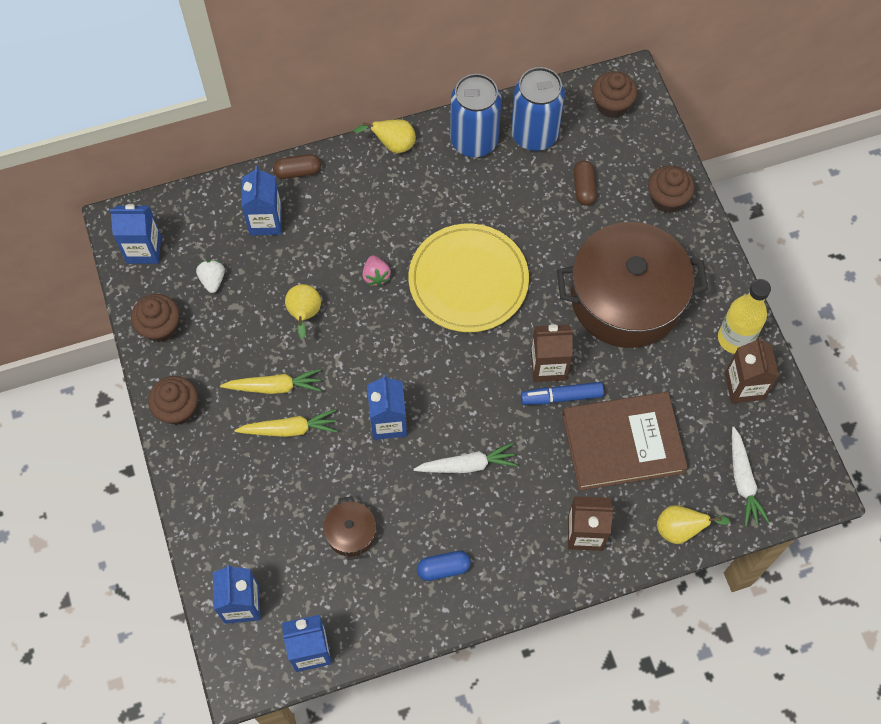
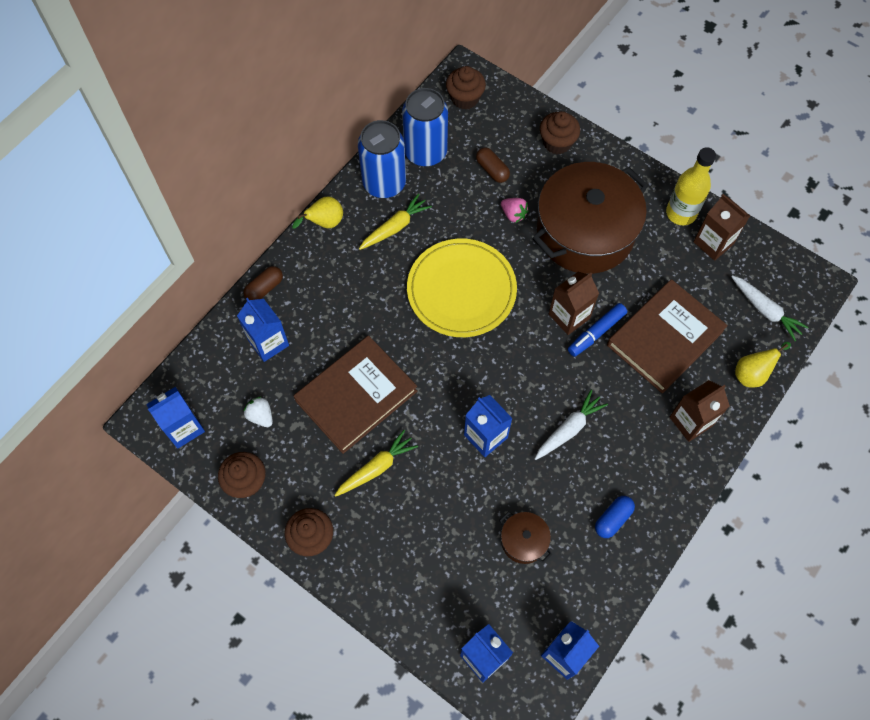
camera: 35 degrees left, 0 degrees up
(289, 429) = (414, 493): yellow carrot -> yellow carrot (395, 227)
(304, 314) = (356, 396): yellow pear -> brown book
(376, 276) = (389, 331): pink strawberry -> pink strawberry (513, 214)

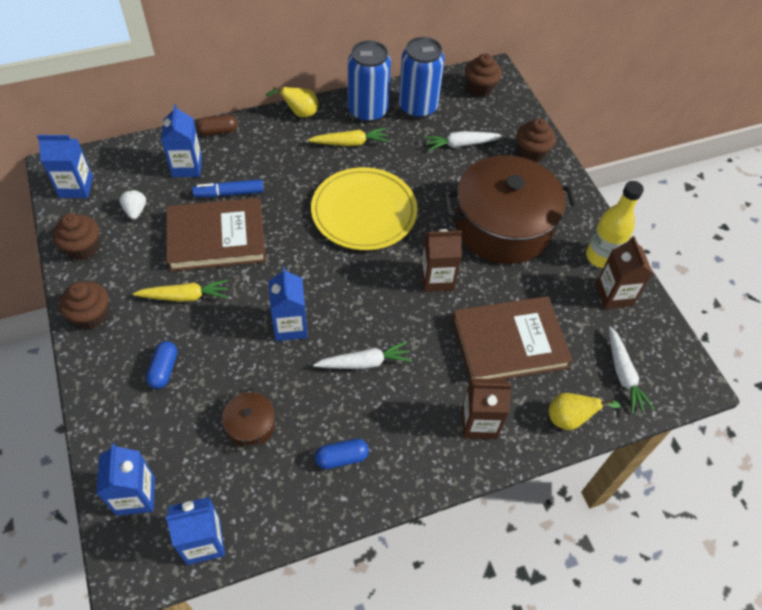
camera: 30 degrees right, 10 degrees down
(416, 542) = (164, 369): none -> blue capsule
(492, 170) = (461, 144): brown capsule -> white carrot
(513, 214) = (452, 183): pink strawberry -> none
(596, 333) = (450, 304): blue marker -> blue marker (229, 193)

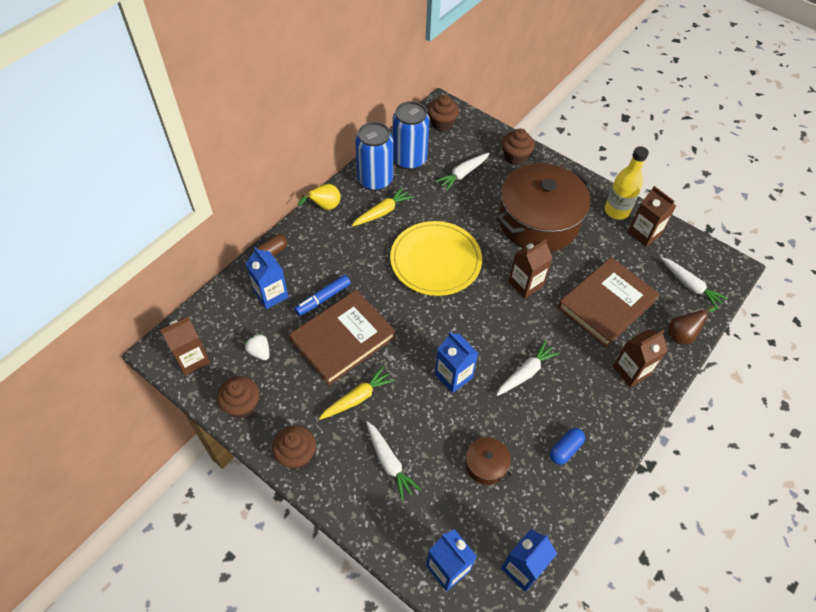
camera: 30 degrees left, 0 degrees up
(76, 187) = (192, 359): blue carton -> brown carton
(164, 369) = (389, 462): blue capsule -> white carrot
(569, 419) = (682, 335): yellow pear -> brown pear

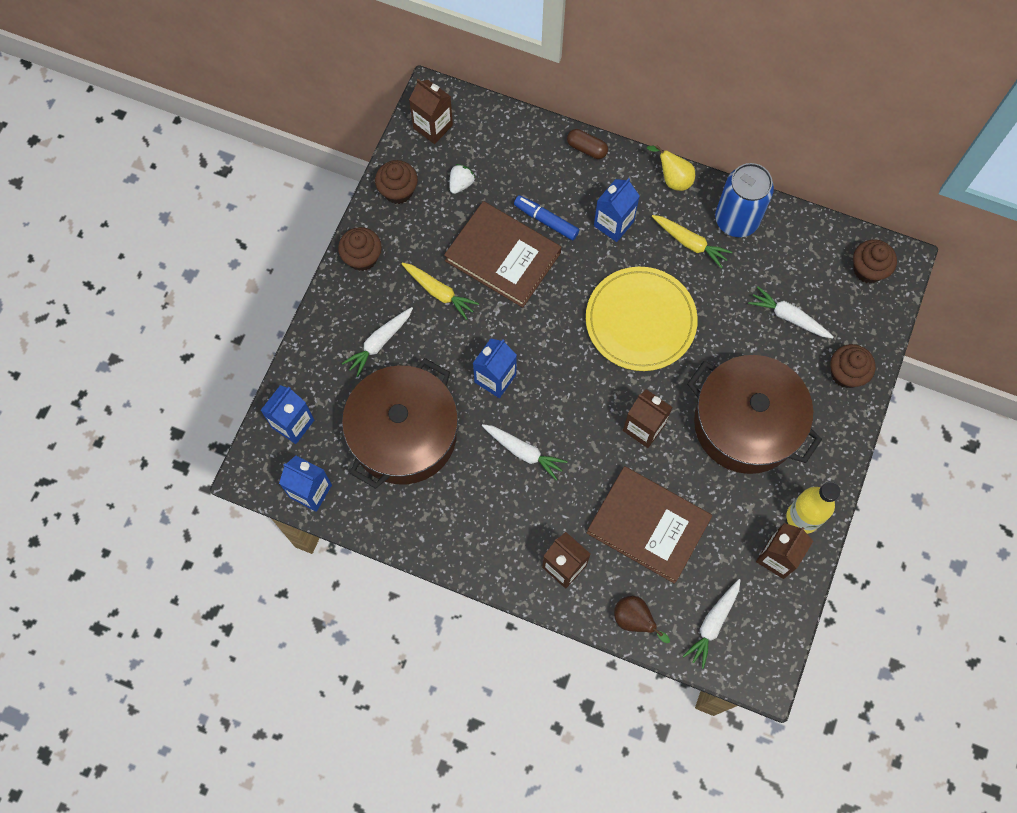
camera: 75 degrees right, 15 degrees up
(271, 294) = (533, 168): blue carton -> blue carton (613, 223)
(409, 159) = (787, 248): blue can -> none
(486, 465) = (404, 434): brown pot -> brown pot, size x2.43
(565, 449) = (445, 509): blue capsule -> none

